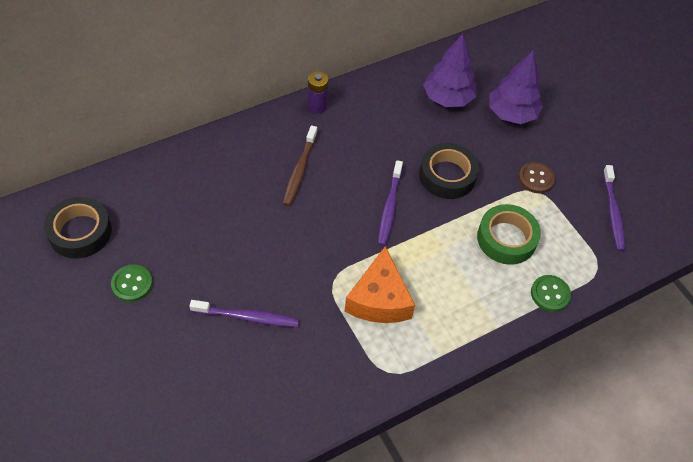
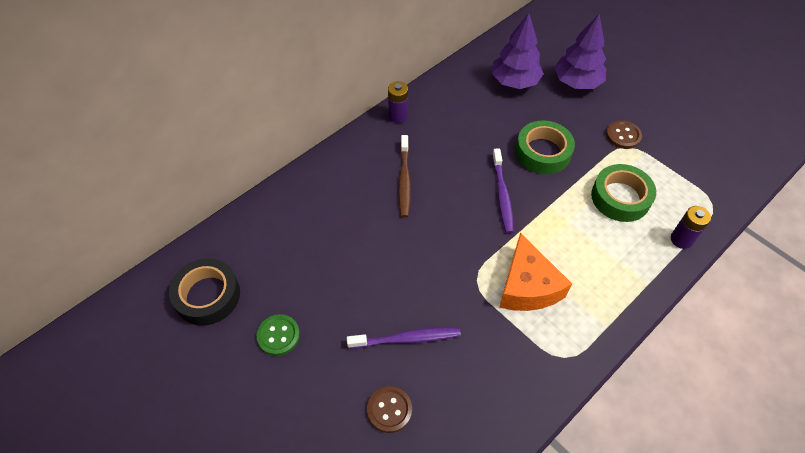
camera: 10 degrees left, 0 degrees up
(208, 374) = (389, 410): none -> brown button
(447, 175) = (543, 152): black tape -> green tape
(550, 294) = (681, 239): green button -> purple battery
(613, 212) = (703, 149): purple toothbrush -> none

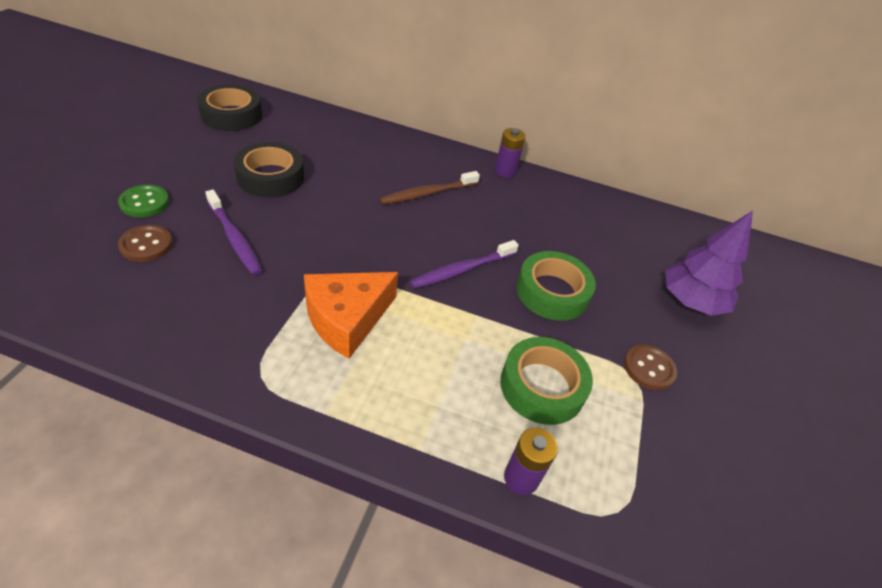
camera: 55 degrees right, 10 degrees down
(278, 335) = (206, 159): green button -> green button (144, 202)
(331, 289) = (270, 177): none -> black tape
(514, 81) = (634, 245): purple tree -> none

